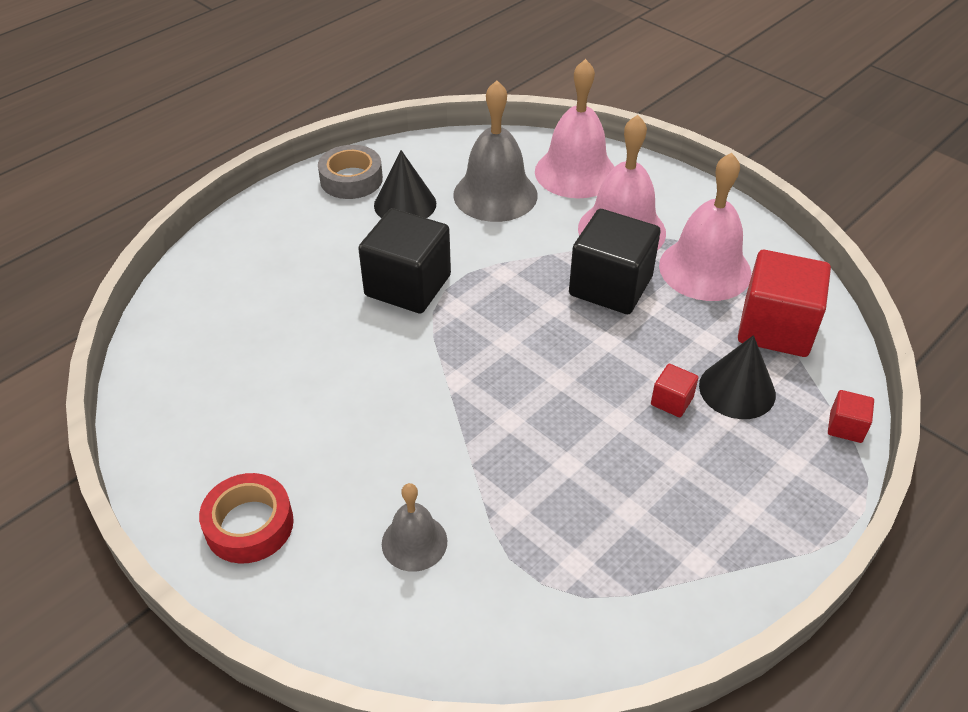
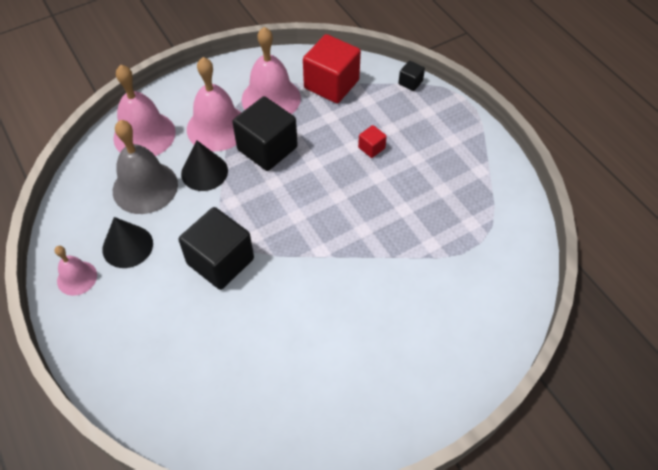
camera: 75 degrees left, 10 degrees up
(249, 525) = (409, 391): red tape -> none
(351, 179) = (77, 278): grey tape -> pink bell
(414, 542) = (442, 299): grey bell -> none
(737, 389) = (372, 117): black cone -> black cone (204, 172)
(846, 427) = (410, 82): red cube -> black cube

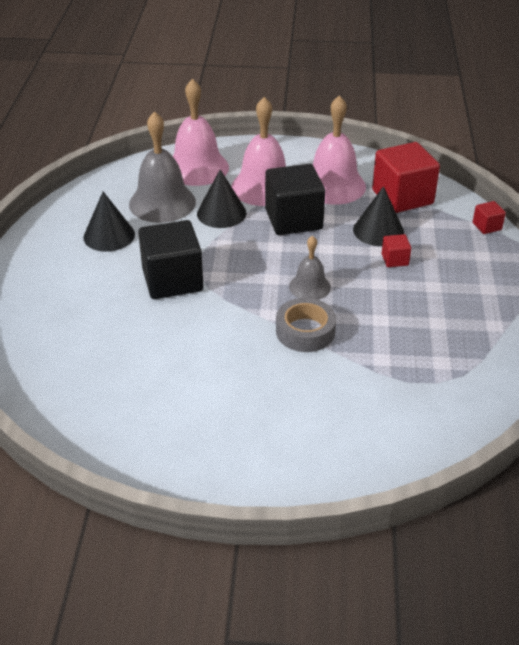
camera: 35 degrees right, 15 degrees down
(77, 278) = (50, 238): pink bell -> none
(331, 207) = (309, 287): none -> grey bell
(339, 126) = (378, 230): none -> black cone
(360, 251) = (305, 331): none -> grey tape
(410, 82) = (487, 226): black cube -> red cube

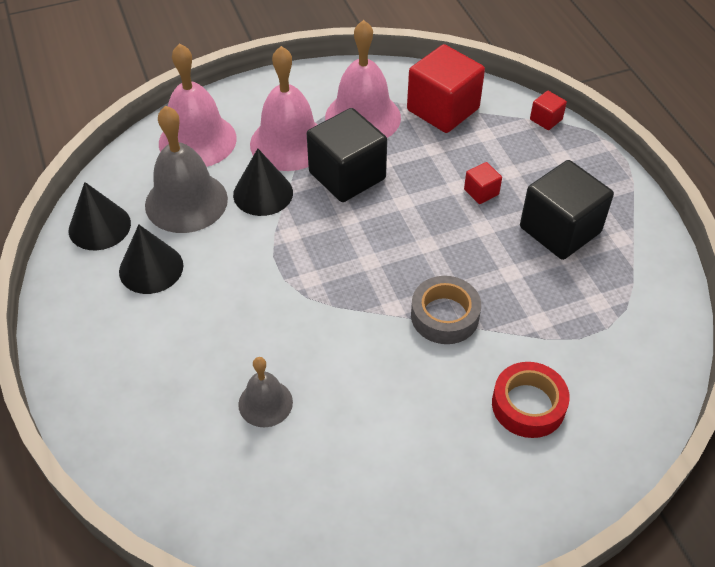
camera: 25 degrees left, 10 degrees up
(172, 280) = (262, 302): black cube -> black cube (560, 230)
(309, 287) = (415, 257): grey bell -> grey bell (265, 403)
(330, 411) = (528, 405): none -> red tape
(378, 230) = (443, 160): black cone -> black cone (99, 226)

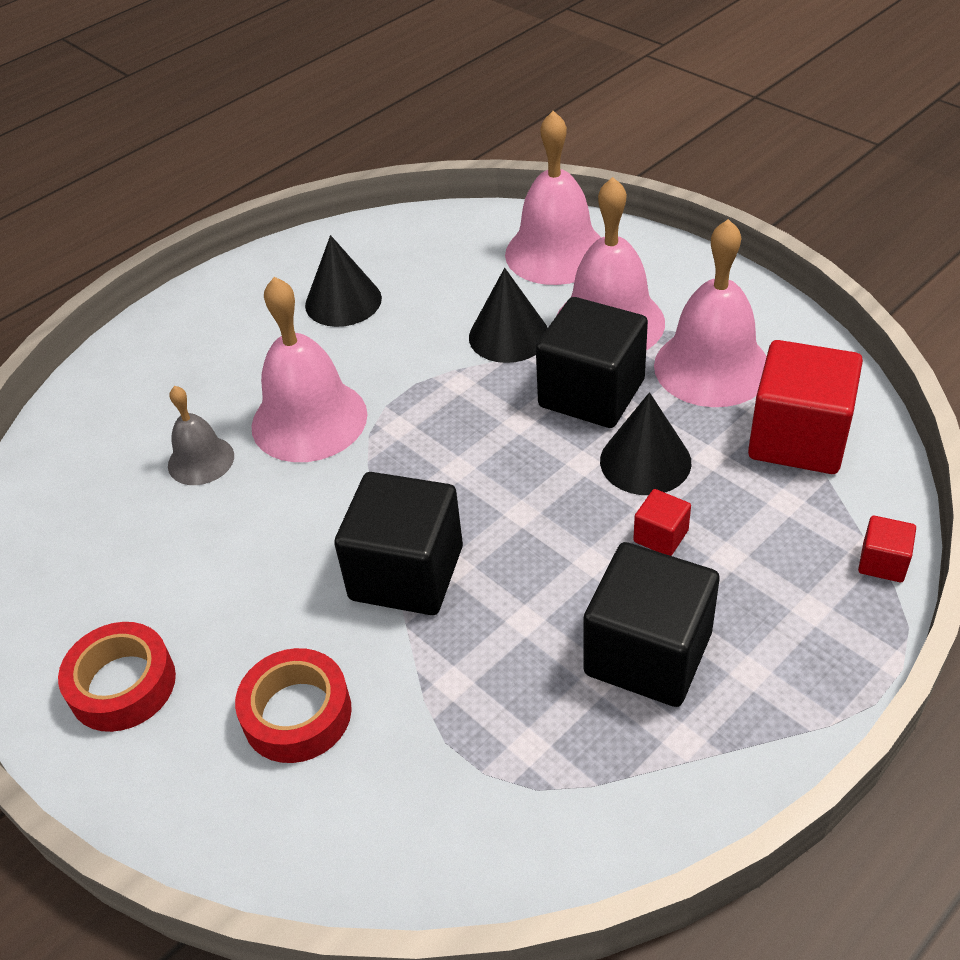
camera: 70 degrees right, 5 degrees down
(99, 226) = (379, 243): black cone -> black cone (645, 461)
(186, 201) = (454, 285): grey bell -> none
(268, 325) = (309, 420): none -> pink bell
(444, 316) = (406, 573): grey tape -> black cube
(458, 501) = (122, 684): none -> red tape

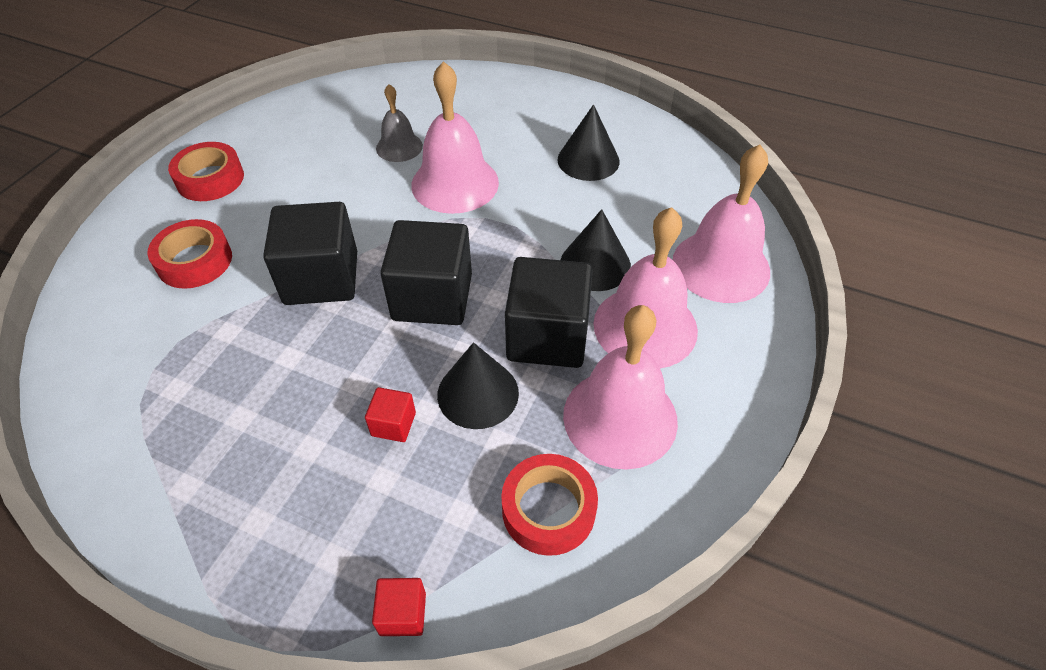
camera: 65 degrees right, 5 degrees up
(648, 653) = (267, 443): black cube -> black cube (432, 297)
(798, 438) = (548, 509): red cube -> red tape

